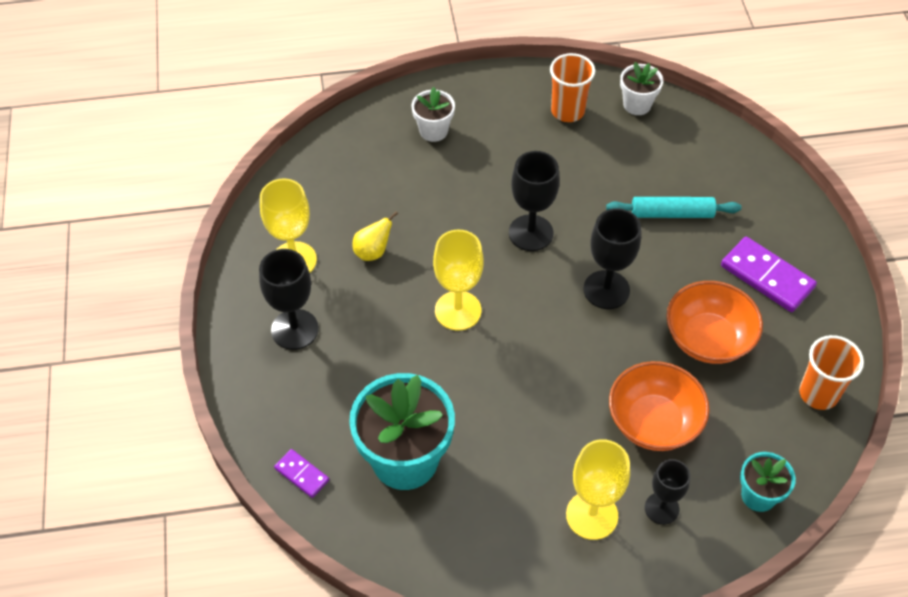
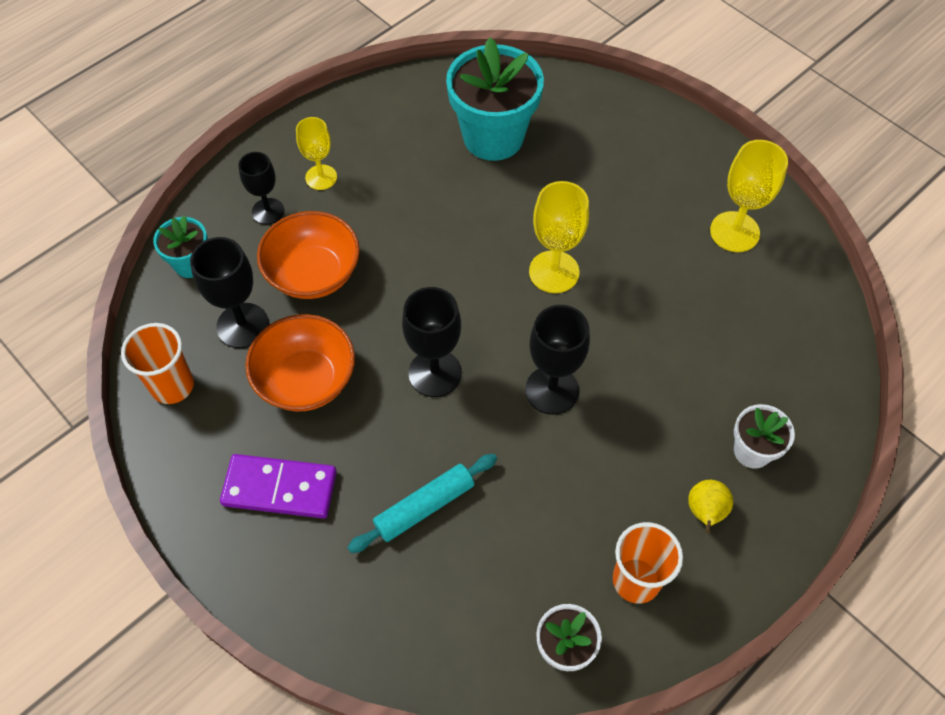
camera: 145 degrees right, 5 degrees up
(295, 329) = (671, 178): black goblet -> black goblet (243, 325)
(301, 474) = (558, 88): purple domino -> none
(373, 252) = (677, 280): yellow pear -> yellow pear (705, 513)
(592, 515) = (321, 177): yellow goblet -> yellow goblet, size x0.66

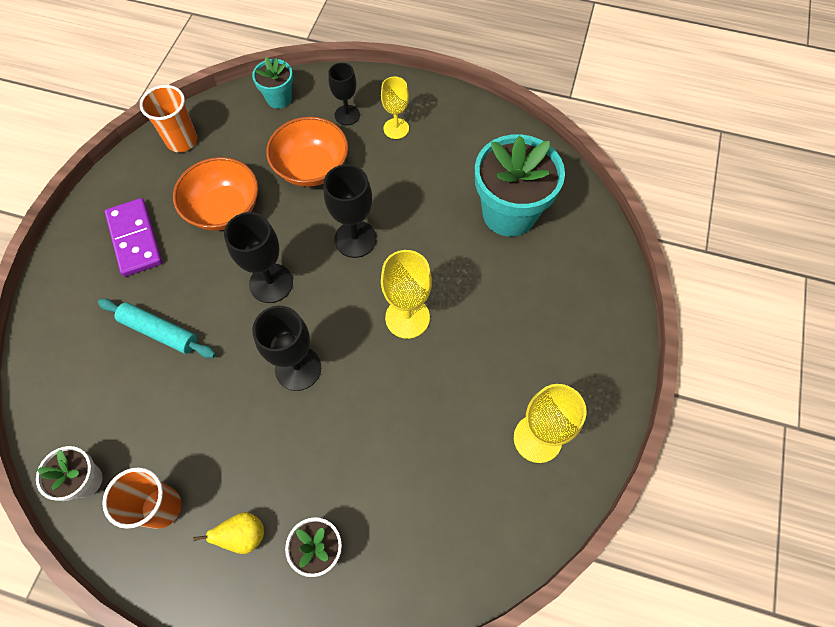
camera: 60 degrees right, 5 degrees up
(243, 325) = (247, 152): black goblet -> black goblet (355, 239)

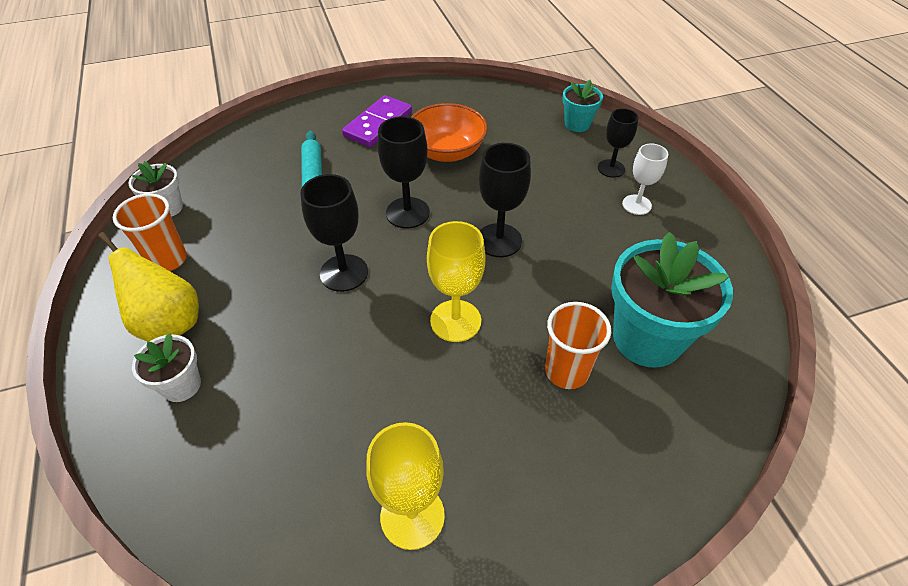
camera: 55 degrees right, 15 degrees down
(182, 141) = (481, 100): orange cup -> orange cup (566, 371)
(243, 535) = (169, 323): yellow pear -> yellow pear, size x1.80
(312, 168) = (537, 176): orange bowl -> none
(396, 128) = (636, 205): yellow goblet -> white goblet

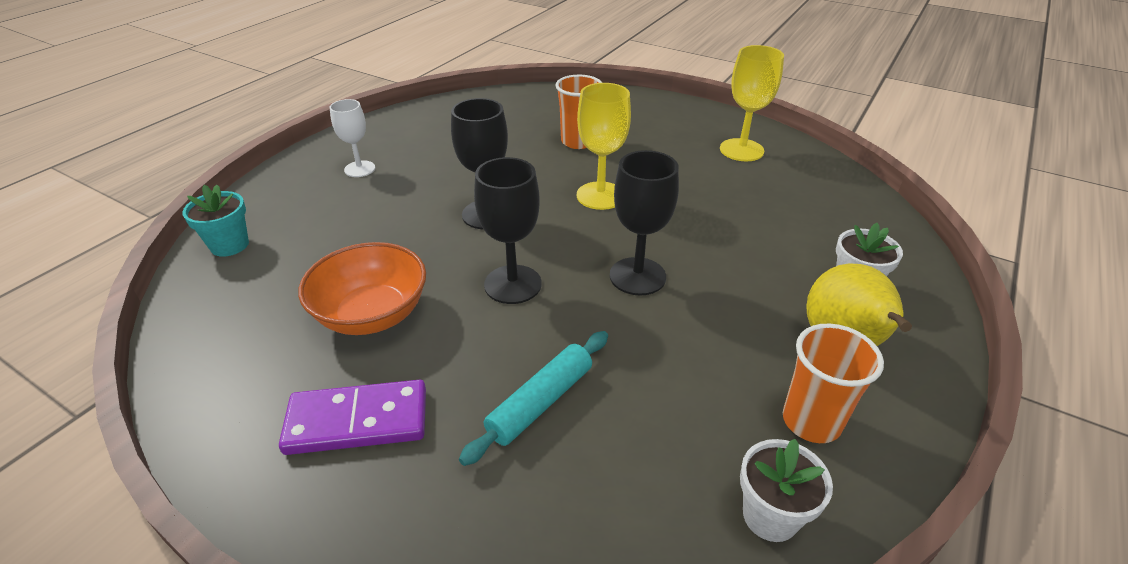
camera: 130 degrees left, 10 degrees down
(611, 168) = (310, 197): black goblet -> none
(647, 338) = (511, 126): turquoise flower pot -> none

